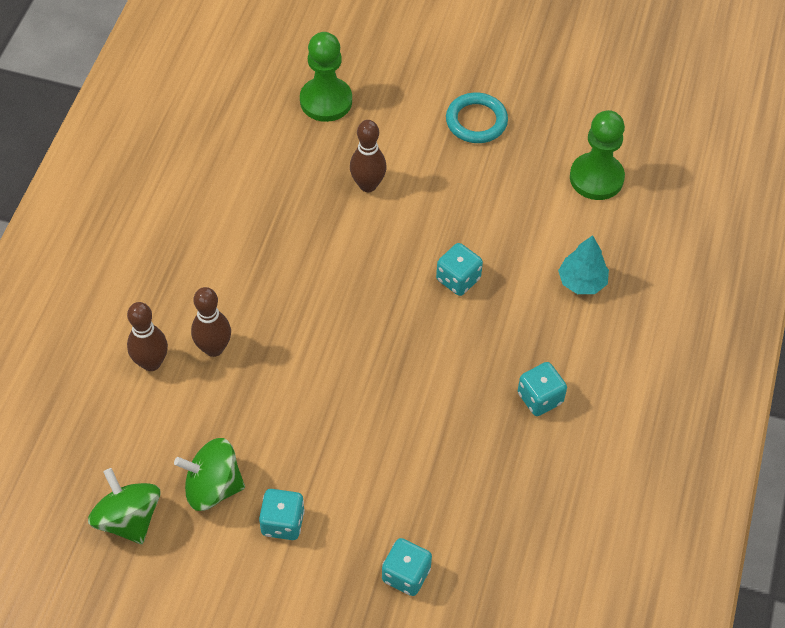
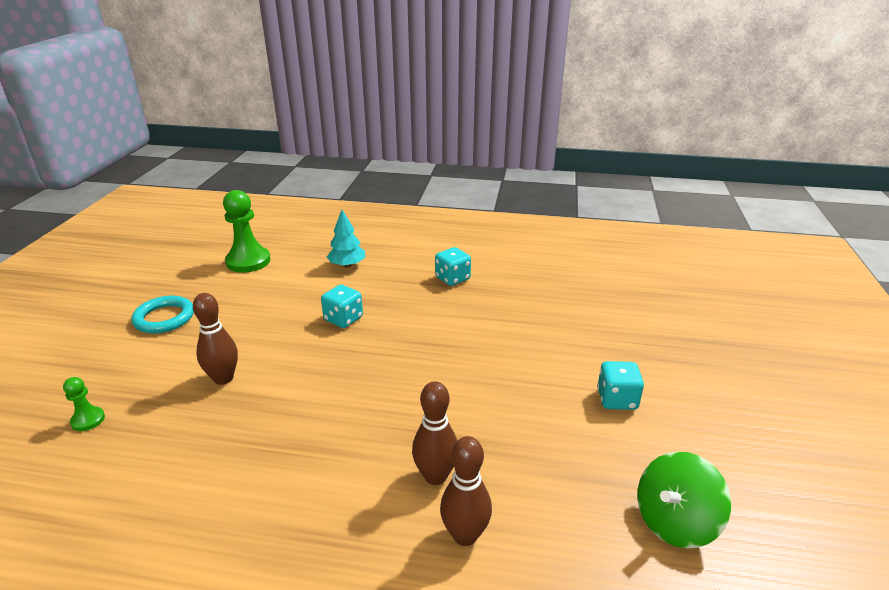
camera: 95 degrees left, 25 degrees down
(213, 487) = (604, 453): green spinning top -> none
(326, 101) = (88, 420): green pawn -> green pawn, size x0.49
(406, 575) = (625, 329): turquoise dice -> none

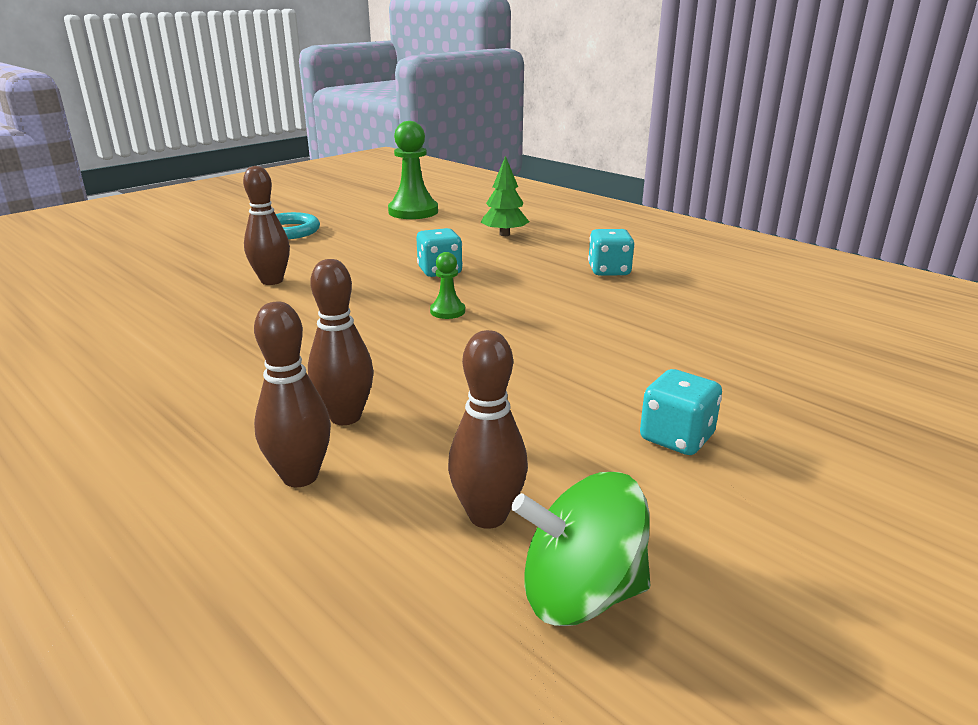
camera: 35 degrees right, 5 degrees down
(88, 420) = (140, 275): green pawn -> green pawn (447, 311)
(347, 265) = (504, 234): turquoise tree -> green tree
(589, 501) = (487, 516): none -> brown bowling pin

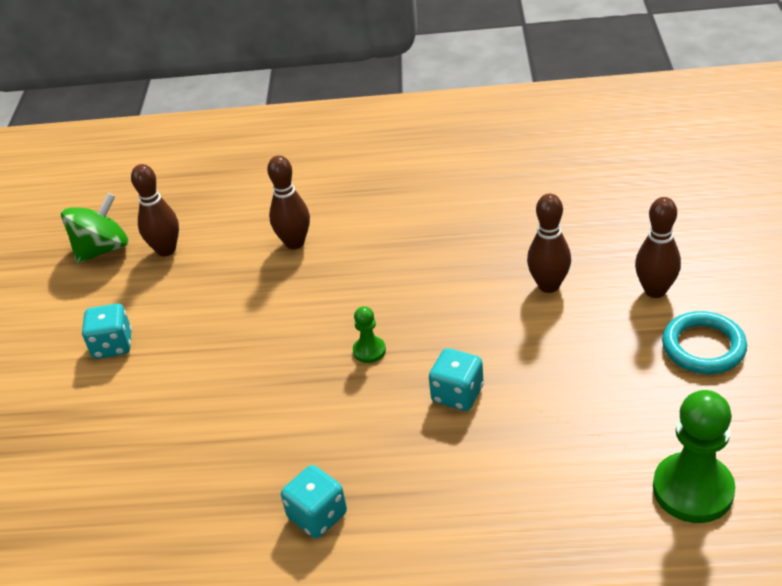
camera: 140 degrees right, 15 degrees up
(300, 476) = (266, 211): brown bowling pin -> brown bowling pin (655, 290)
(504, 234) = (511, 516): green tree -> none

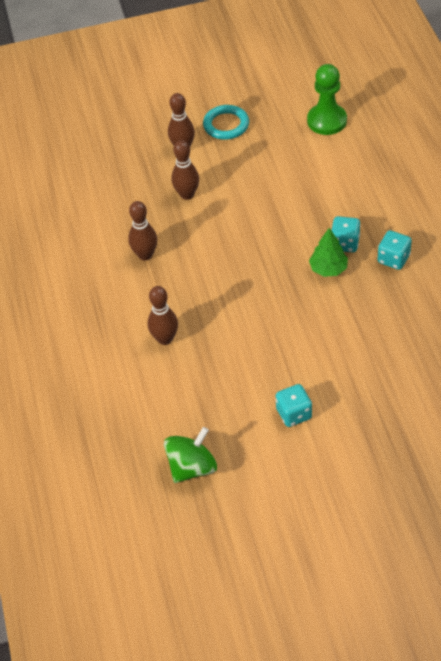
camera: 105 degrees left, 10 degrees up
(102, 249) = (192, 467): green spinning top -> green spinning top turned 105 degrees clockwise
(166, 250) = (186, 420): brown bowling pin -> brown bowling pin (145, 255)
(334, 425) = (328, 269): none -> green tree
(369, 351) = (264, 268): green pawn -> none
(457, 394) = (289, 219): turquoise dice -> turquoise dice (345, 243)

